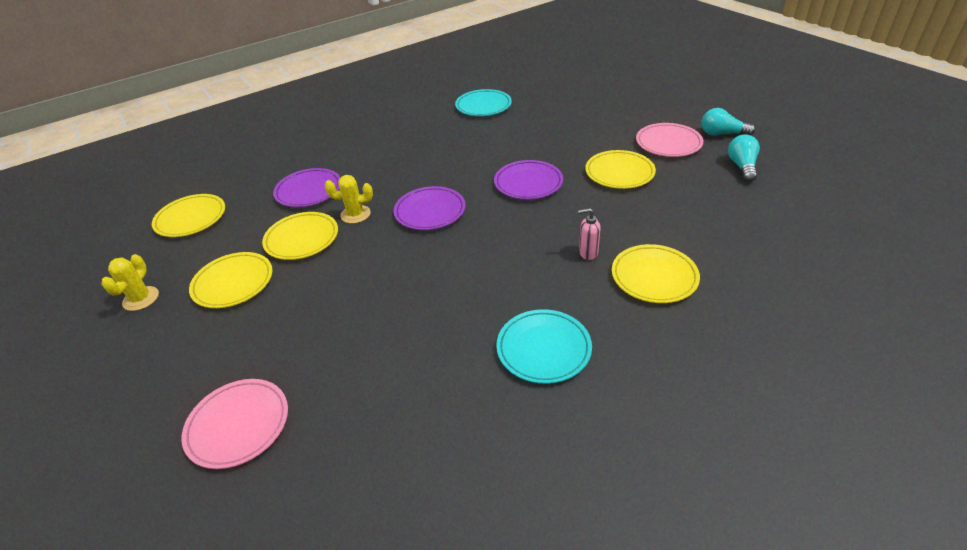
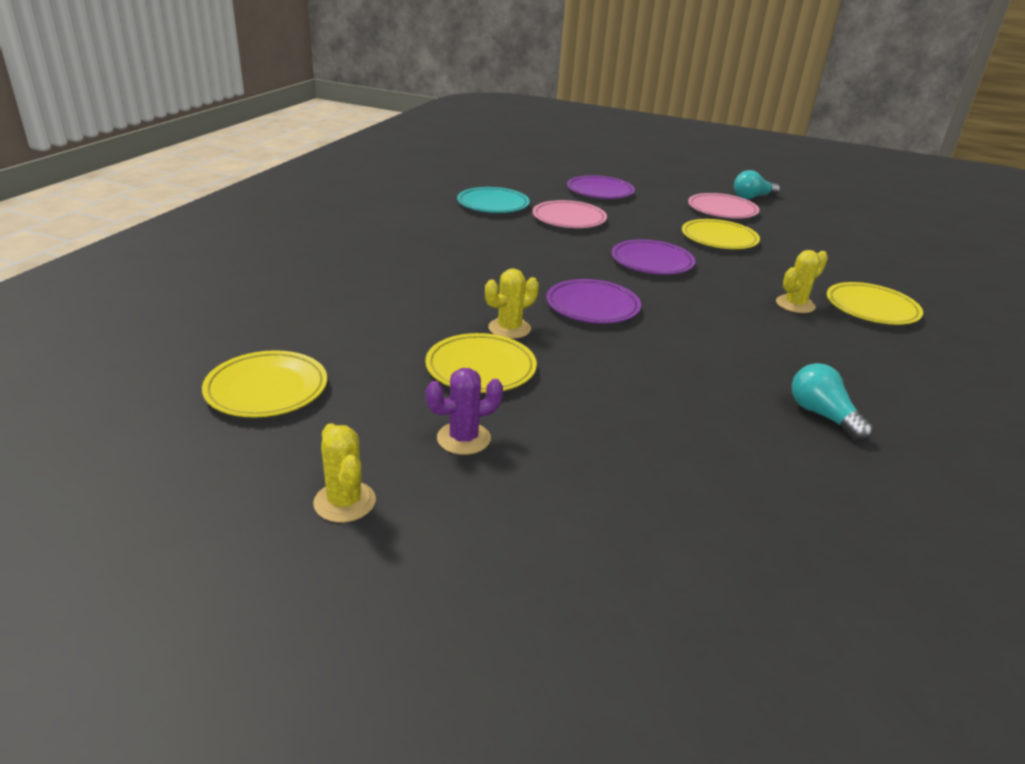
camera: 40 degrees left, 10 degrees down
(233, 283) = (463, 438): yellow plate -> purple cactus
(238, 425) = (724, 572): pink plate -> pink plate (569, 219)
(309, 191) = (405, 319): purple plate -> purple plate (600, 191)
(543, 349) = (883, 386): turquoise plate -> none
(588, 253) = (795, 304): pink soap dispenser -> yellow cactus
(742, 166) = (804, 218): turquoise light bulb -> turquoise light bulb (822, 415)

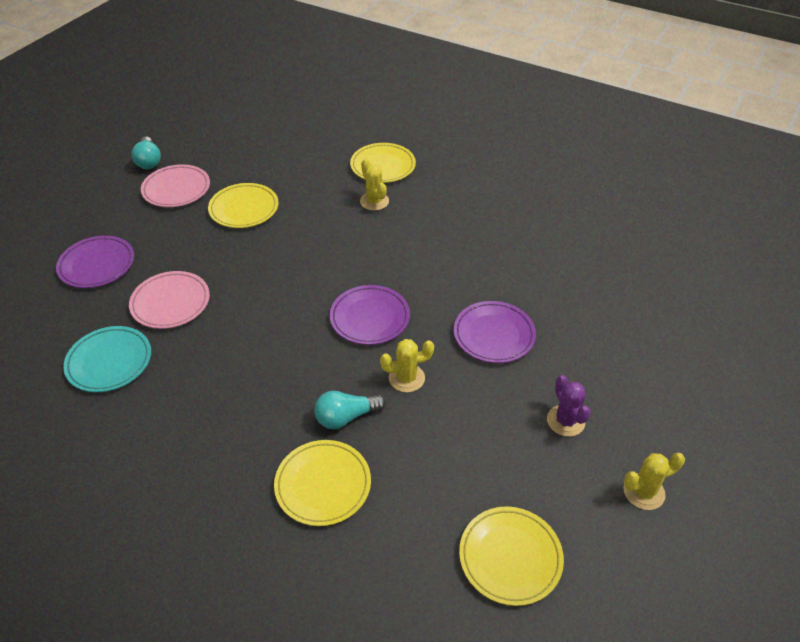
camera: 80 degrees left, 15 degrees up
(481, 368) = (471, 403): yellow plate -> yellow plate (323, 485)
(509, 328) = (406, 378): yellow cactus -> yellow cactus turned 75 degrees counterclockwise
(652, 262) = (287, 263): purple plate -> purple plate (494, 335)
(822, 415) = (522, 235): turquoise light bulb -> turquoise light bulb (346, 417)

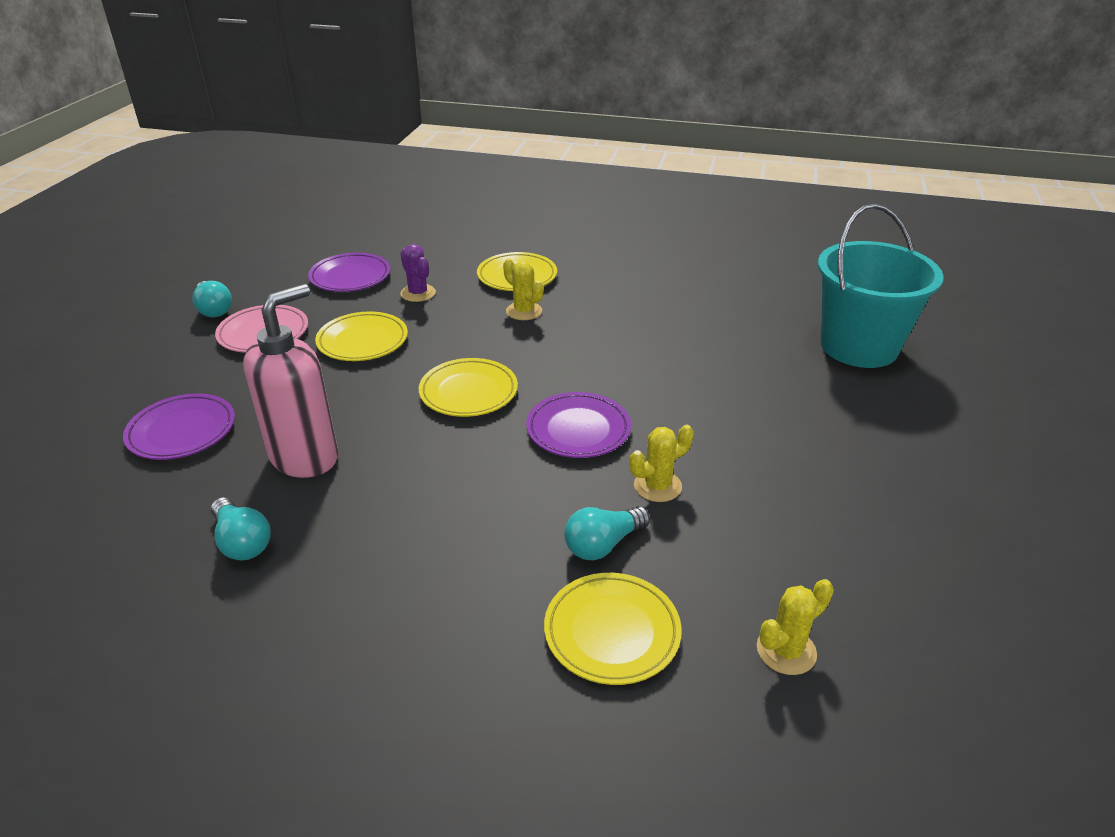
camera: 15 degrees left, 10 degrees down
(109, 362) = (242, 542): turquoise plate -> turquoise light bulb
(170, 303) = (305, 457): pink plate -> pink soap dispenser
(494, 335) = (737, 422): purple plate -> purple plate (350, 277)
(510, 557) = (898, 664): yellow plate -> yellow plate (468, 392)
(565, 421) = (872, 495): purple cactus -> purple cactus (418, 293)
(630, 283) = (859, 346): none -> turquoise bucket
(643, 492) = (1006, 553): yellow cactus -> yellow cactus (786, 650)

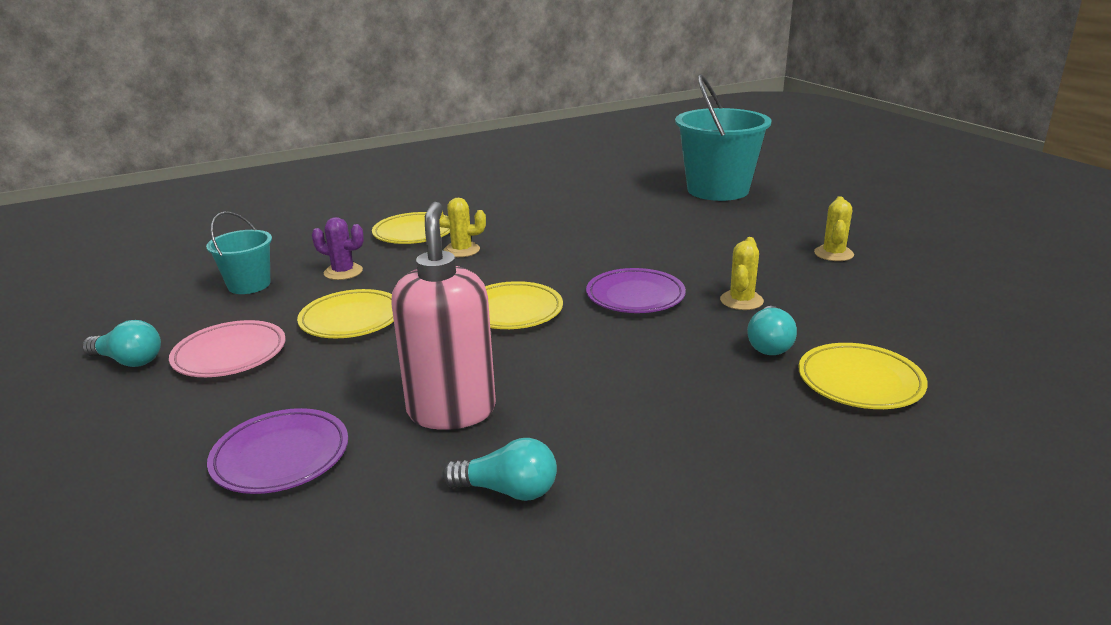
camera: 40 degrees left, 10 degrees down
(350, 277) = (249, 285): purple plate -> turquoise bucket
(786, 650) = (951, 337): yellow cactus -> yellow cactus (833, 254)

